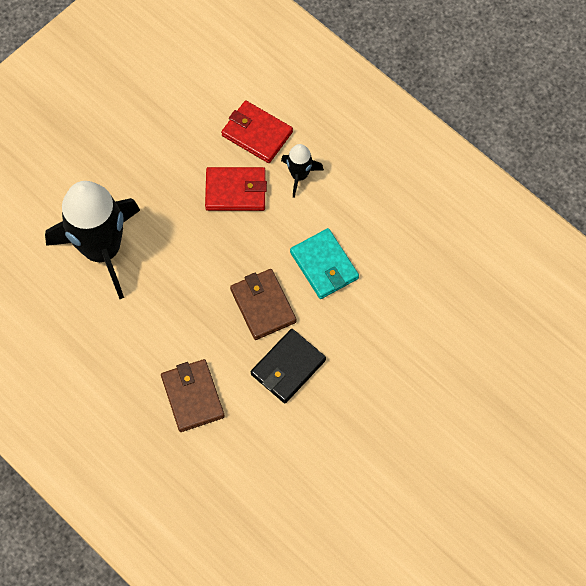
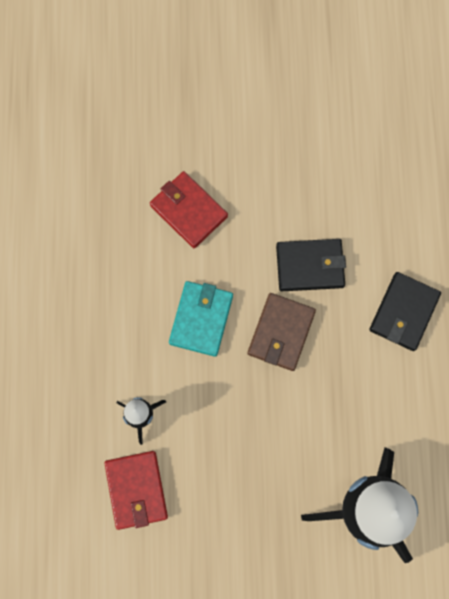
camera: 135 degrees left, 10 degrees up
(192, 396) = (404, 312): brown wallet -> black wallet
(235, 191) = (206, 453): red wallet -> red wallet (188, 211)

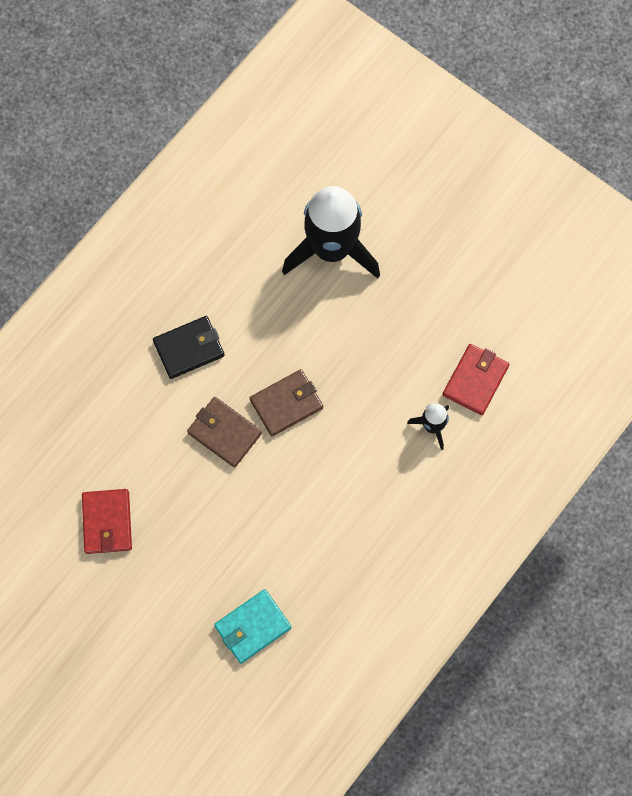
camera: 140 degrees left, 5 degrees down
(188, 211) = (276, 545): red wallet -> red wallet (107, 522)
(201, 319) = (335, 459): turquoise wallet -> turquoise wallet (253, 627)
(310, 266) = (224, 433): black wallet -> brown wallet

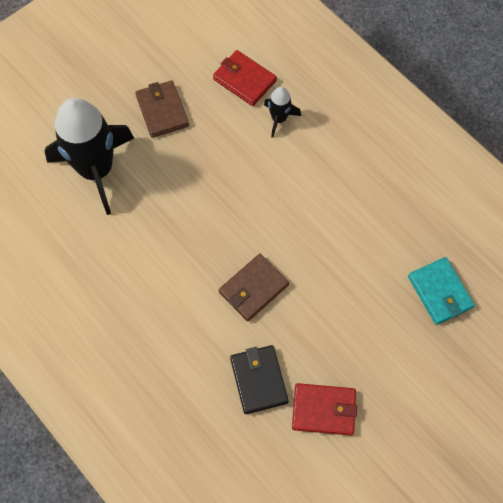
camera: 80 degrees left, 5 degrees down
(189, 348) = (163, 308): black wallet -> black wallet (258, 380)
(286, 404) = (236, 231): brown wallet -> brown wallet (162, 111)

